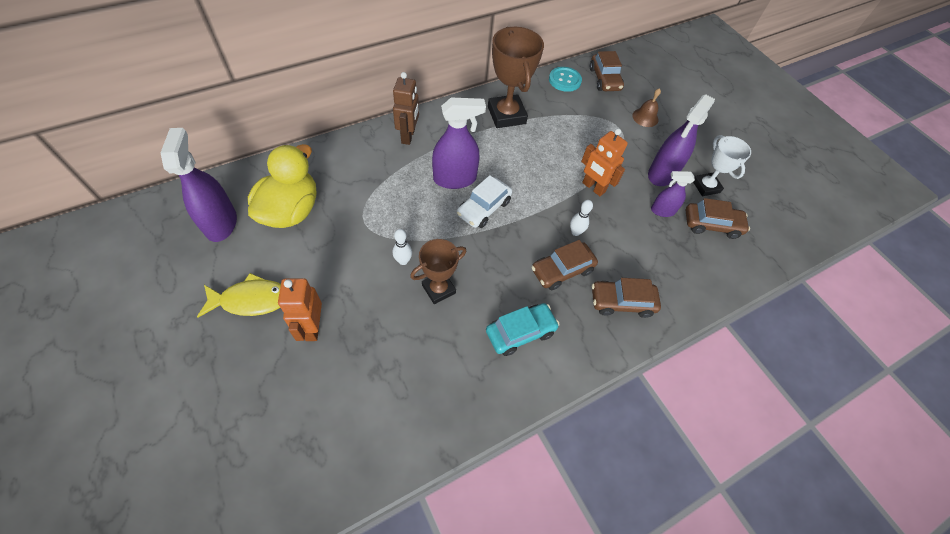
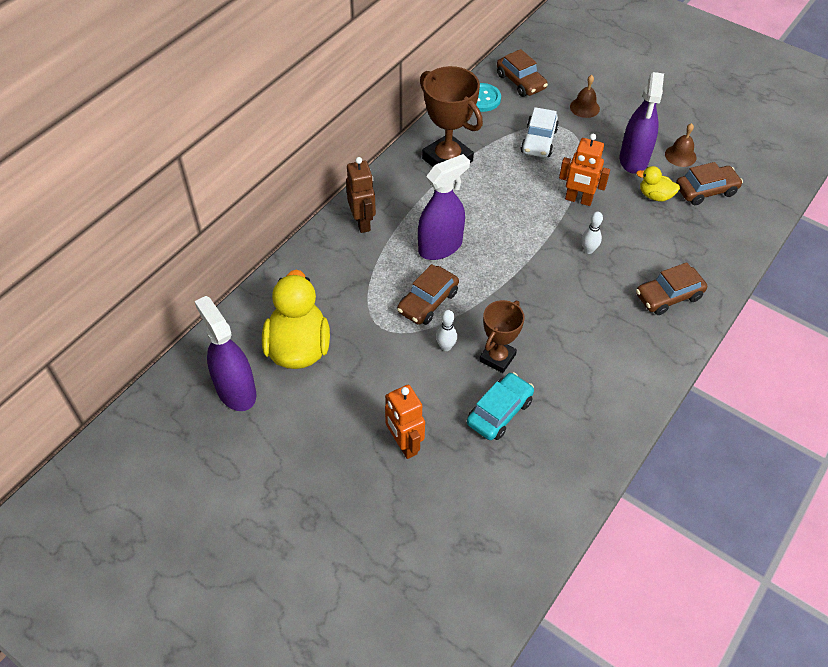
camera: 20 degrees left, 5 degrees down
(251, 300) = (325, 447): yellow fish -> none
(483, 208) = (488, 264): white car -> white car (539, 141)
(520, 332) = (597, 362): turquoise car -> turquoise car (499, 412)
(562, 270) = (598, 291): brown car -> brown car (427, 302)
(662, 211) = (655, 196): purple spray bottle -> yellow duck
(706, 186) = (680, 155): white trophy -> brown bell

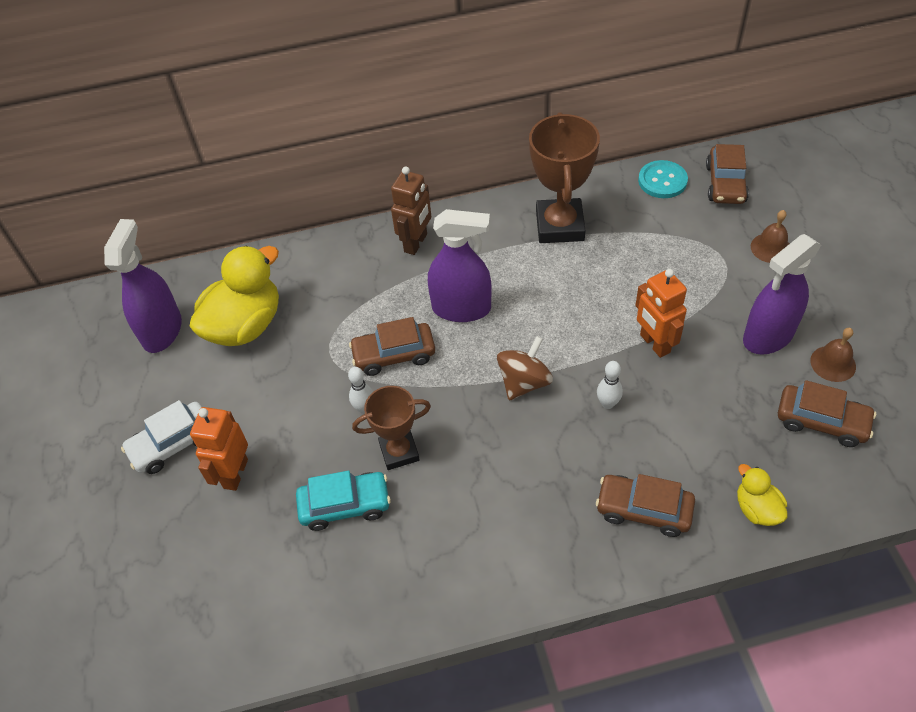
camera: 45 degrees right, 0 degrees up
(528, 268) = (524, 382): none -> brown spinning top
(539, 141) = (678, 257): white car -> white car (172, 444)
(655, 196) = (749, 391): yellow duck -> yellow duck (756, 509)

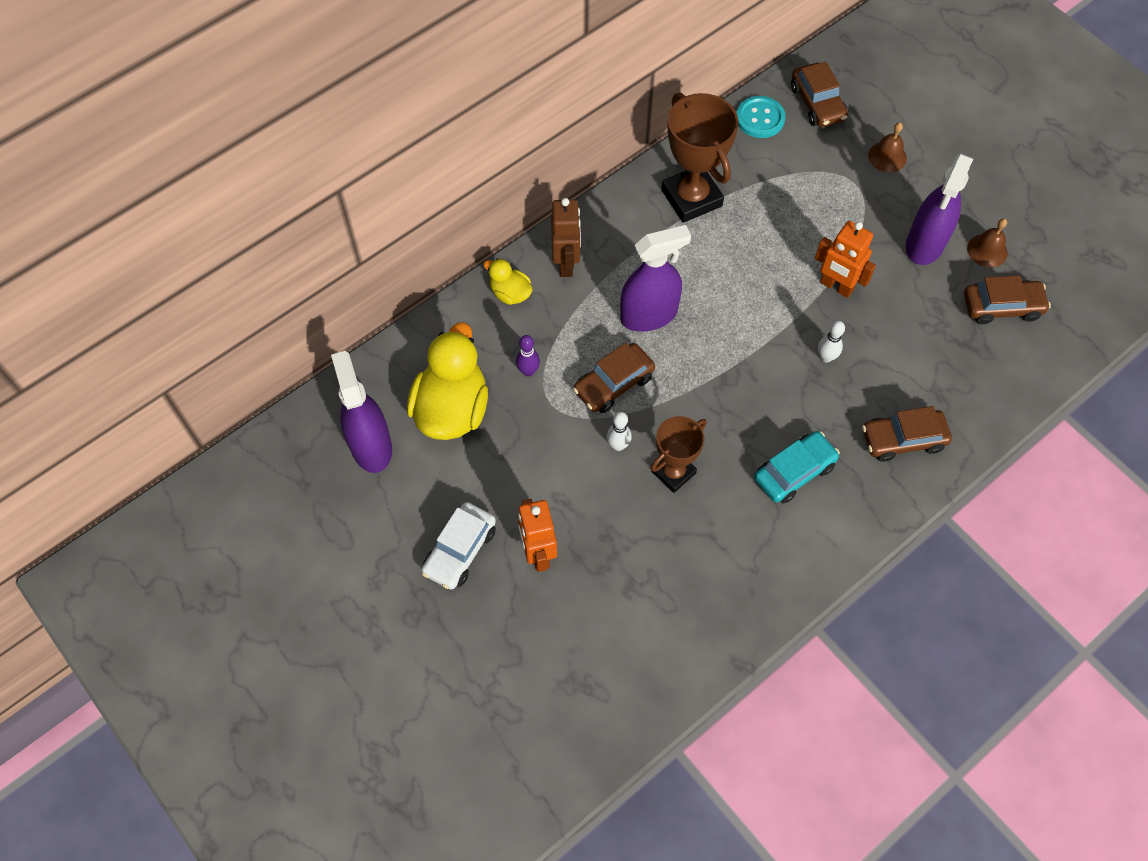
camera: 30 degrees left, 10 degrees up
(328, 318) = (528, 371): none -> purple bowling pin
(345, 505) = (655, 539): turquoise car -> turquoise car (794, 472)
(524, 382) = (745, 365): brown spinning top -> none
(756, 509) = (988, 402): yellow duck -> yellow duck (510, 293)

